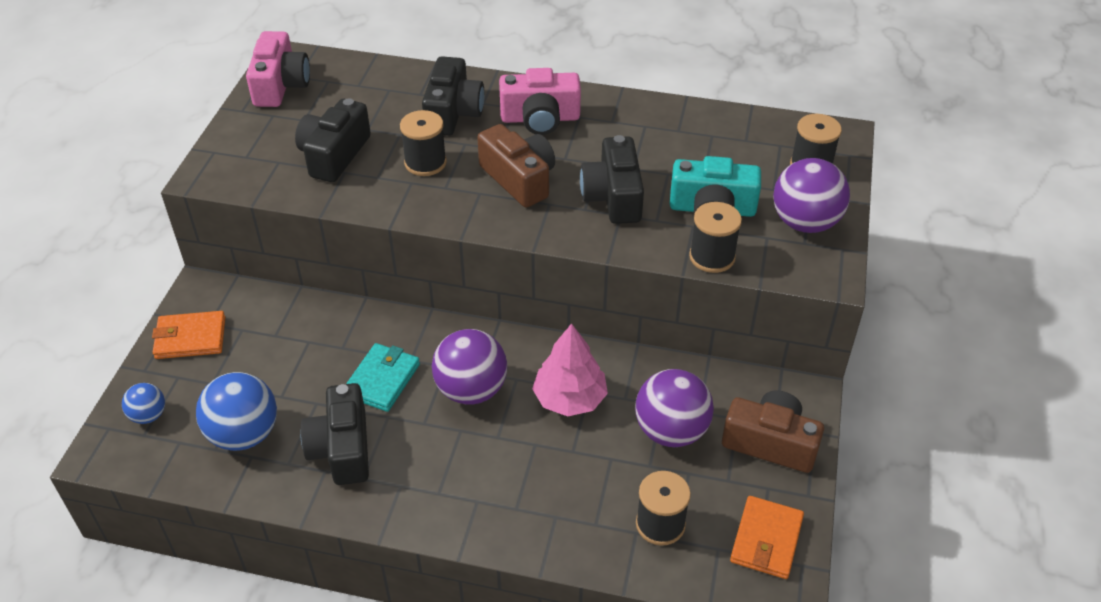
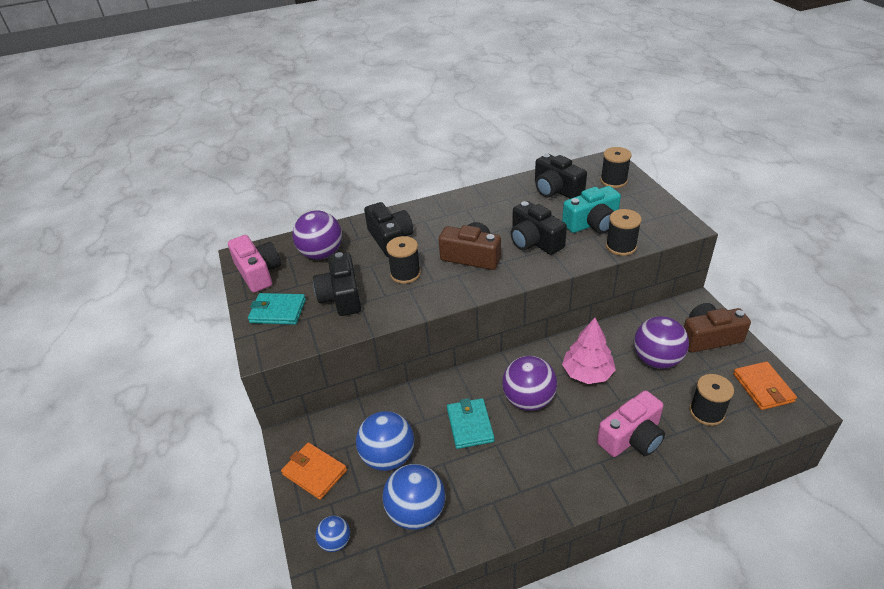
camera: 30 degrees left, 5 degrees down
(190, 338) = (314, 472): orange wallet -> orange wallet turned 75 degrees clockwise
(258, 139) = (278, 311): none -> turquoise wallet
(271, 364) = (388, 457): none -> blue ball
(342, 448) = (489, 481): black camera -> black camera (556, 190)
(540, 118) = (446, 220): pink camera -> pink camera (632, 437)
(805, 223) = (644, 208): purple ball -> purple ball (321, 254)

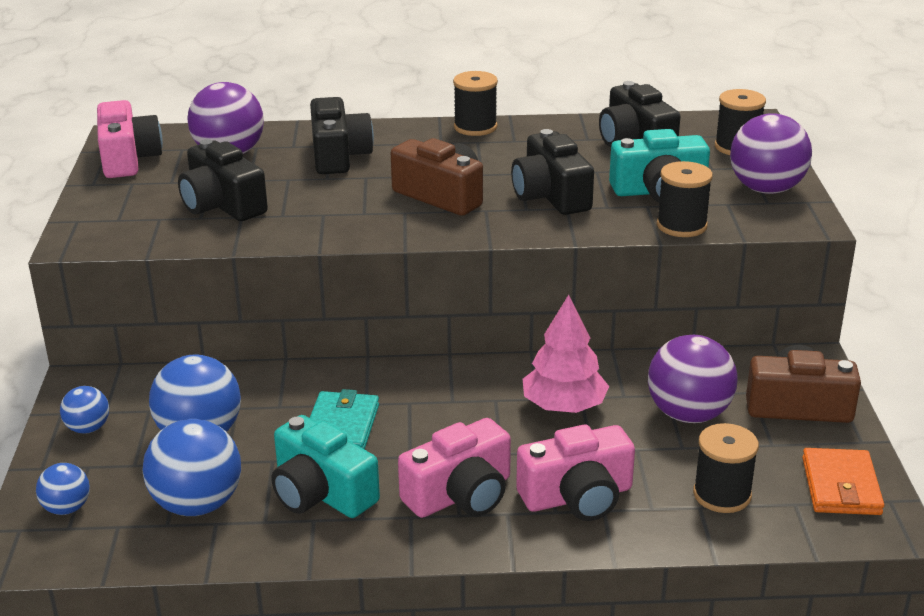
camera: 15 degrees right, 10 degrees down
(278, 311) = (125, 204): turquoise wallet -> none
(314, 472) = (88, 428): orange wallet -> blue ball
(341, 296) = (222, 204): black camera -> black camera turned 45 degrees counterclockwise
(405, 274) = (330, 197): black spool -> black spool (475, 127)
(486, 480) = (321, 493): none -> turquoise camera
(528, 400) = (449, 418): purple ball -> purple ball (766, 189)
(567, 456) = (460, 494): none -> pink camera

